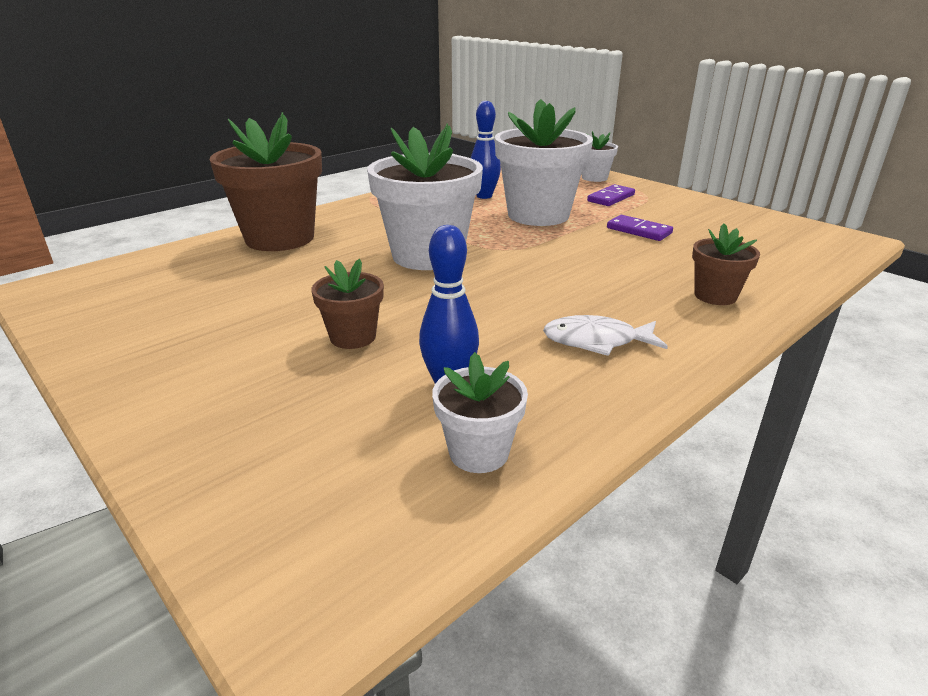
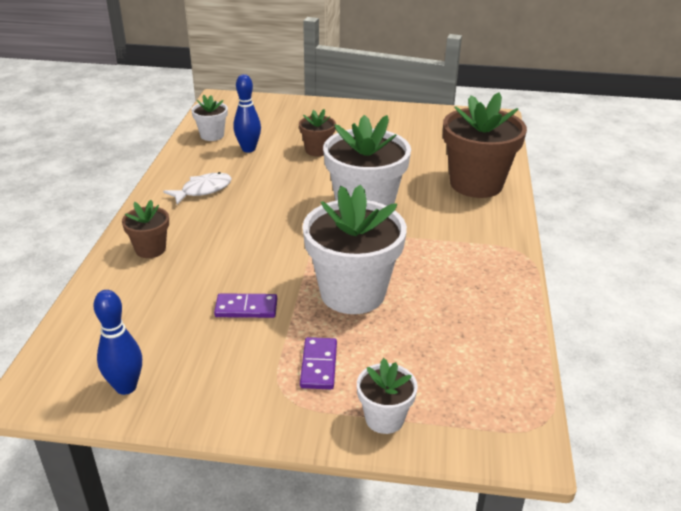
camera: 140 degrees right, 5 degrees up
(484, 196) = (439, 303): blue bowling pin -> blue bowling pin (126, 387)

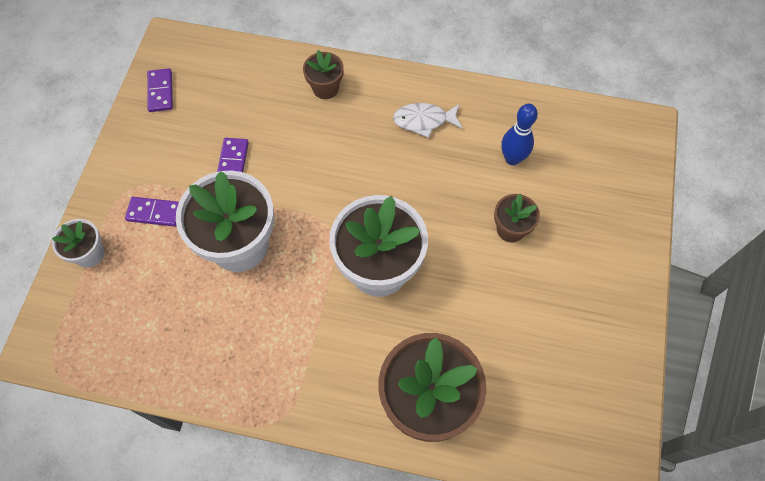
camera: 95 degrees right, 30 degrees up
(126, 387) = (161, 91): blue bowling pin -> purple domino
(203, 190) = (424, 121): white fish -> white fish turned 120 degrees clockwise
(212, 135) = (544, 122): white flower pot -> none

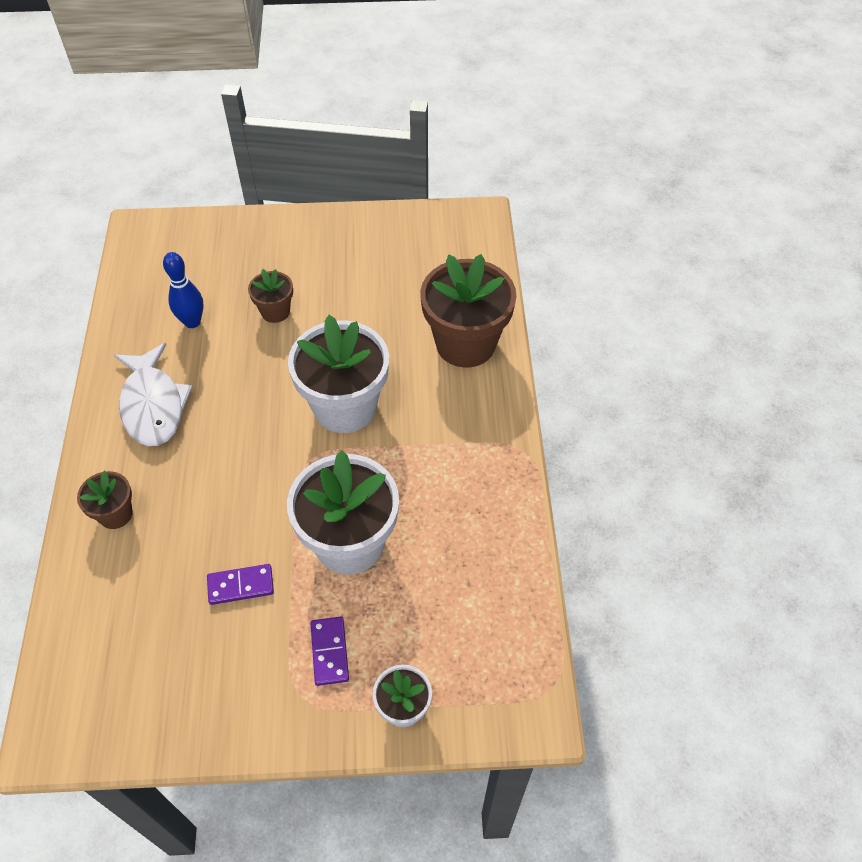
camera: 105 degrees left, 10 degrees down
(161, 91) = (140, 717): purple domino -> none
(424, 121) = (153, 405): white fish -> white fish, size x1.59

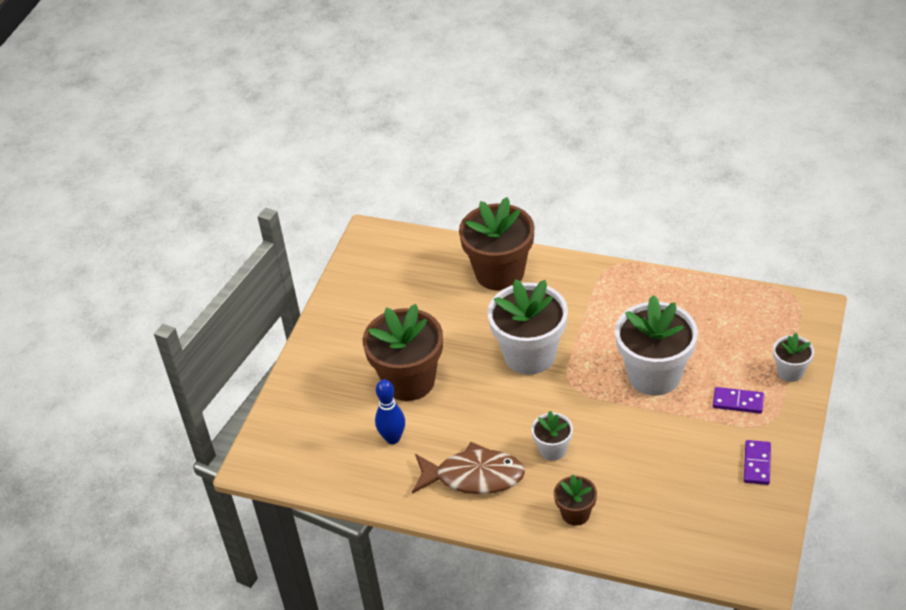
camera: 65 degrees left, 10 degrees down
(153, 405) = (474, 476): white fish -> brown fish
(206, 467) = (553, 449): none -> white flower pot
(241, 586) = (668, 443): purple domino -> purple domino (757, 464)
(275, 311) = (409, 381): brown flower pot -> brown flower pot, size x2.02

